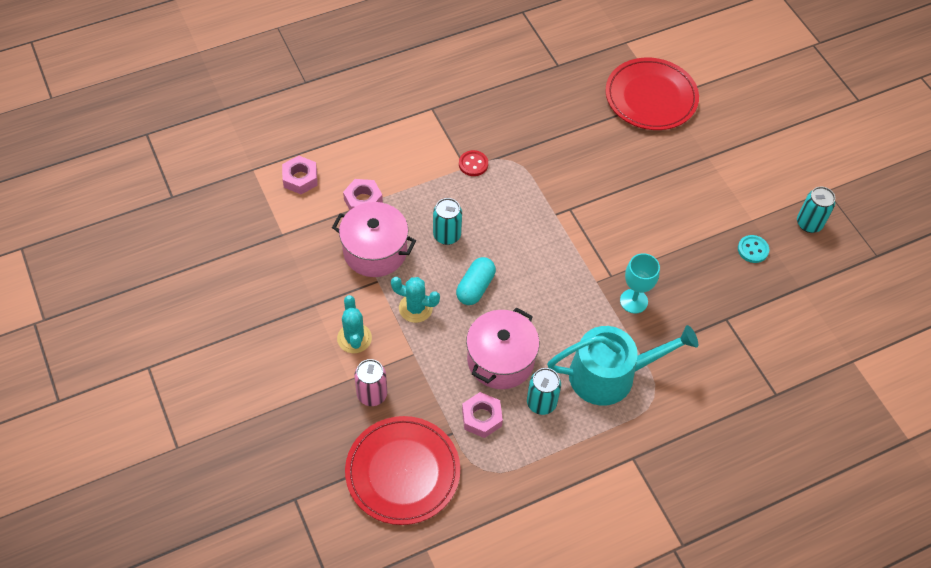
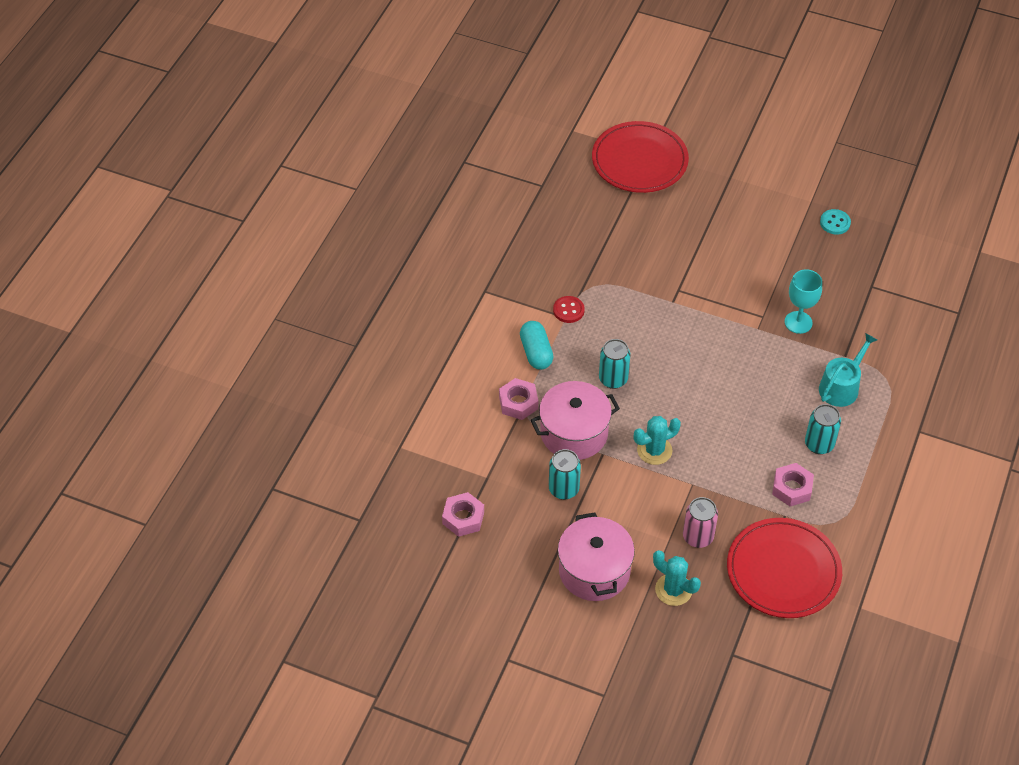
camera: 40 degrees left, 5 degrees down
(300, 178) = (448, 424): pink nut -> pink nut (463, 518)
(354, 338) = (637, 508): turquoise cactus -> turquoise cactus (673, 590)
(475, 287) = (679, 401): turquoise capsule -> turquoise capsule (536, 352)
(500, 360) = (757, 438): pink pot -> pink pot (594, 571)
(611, 375) = (841, 386): turquoise watering can -> turquoise watering can, size x0.62
(809, 223) = (850, 175): turquoise can -> turquoise can (563, 489)

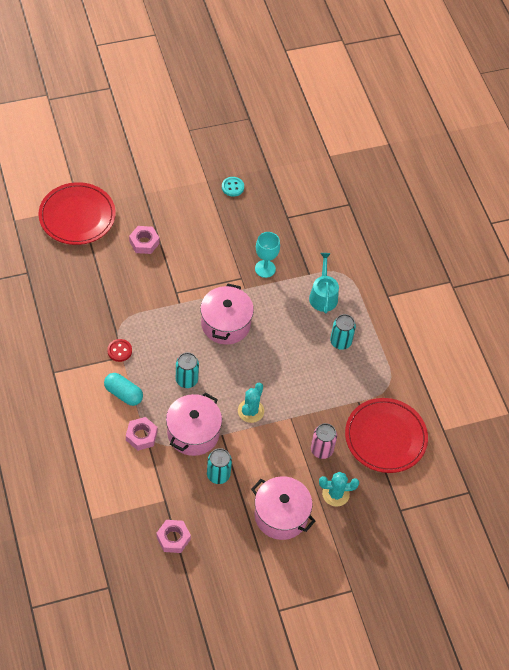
camera: 45 degrees left, 5 degrees up
(704, 350) = (225, 324): none -> pink pot
(792, 488) = (348, 381): pink nut -> pink nut (144, 242)

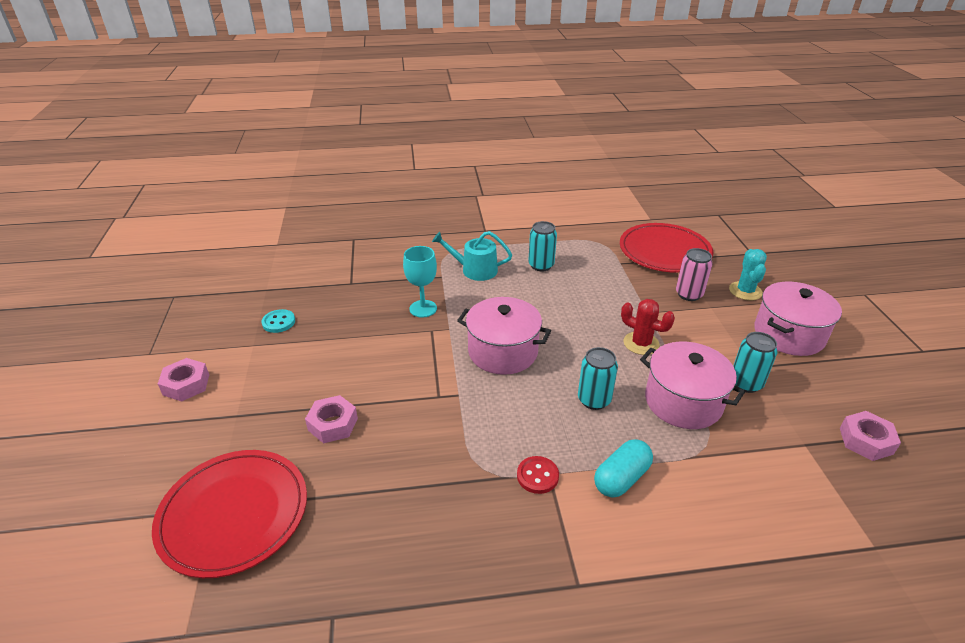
camera: 75 degrees left, 20 degrees down
(141, 436) = (698, 462): pink nut -> pink nut (186, 384)
(251, 411) = (641, 343): turquoise cactus -> red cactus

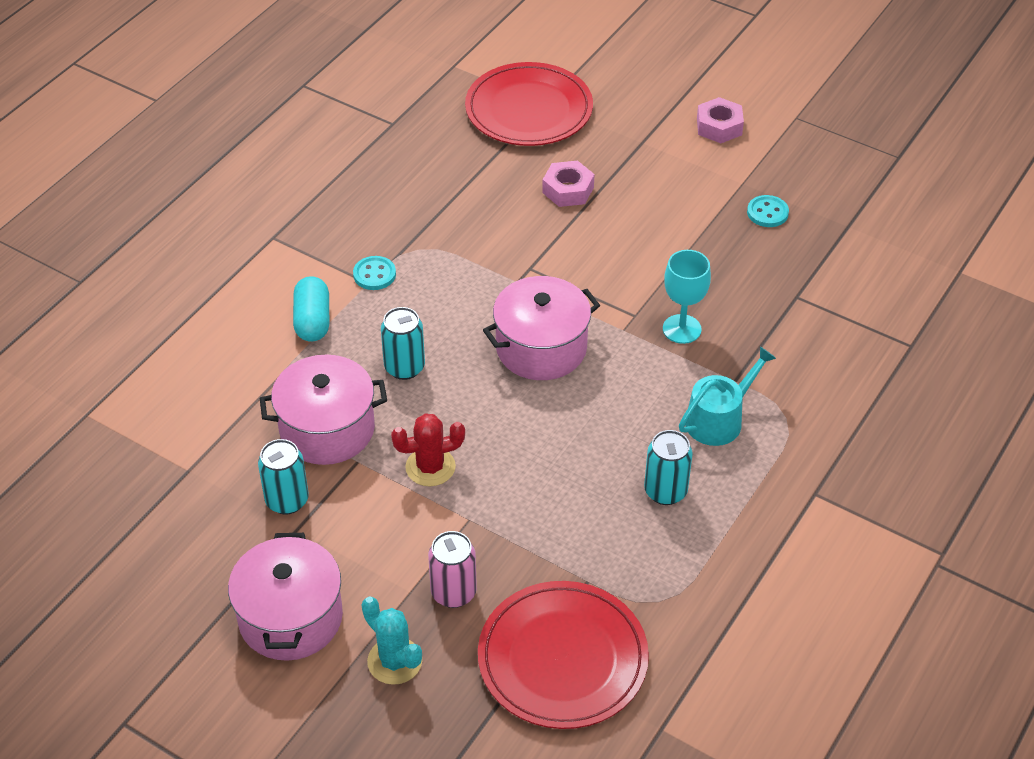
camera: 130 degrees right, 10 degrees up
(537, 476) = (374, 274): red button -> turquoise button
(866, 441) = (135, 519): pink nut -> none

